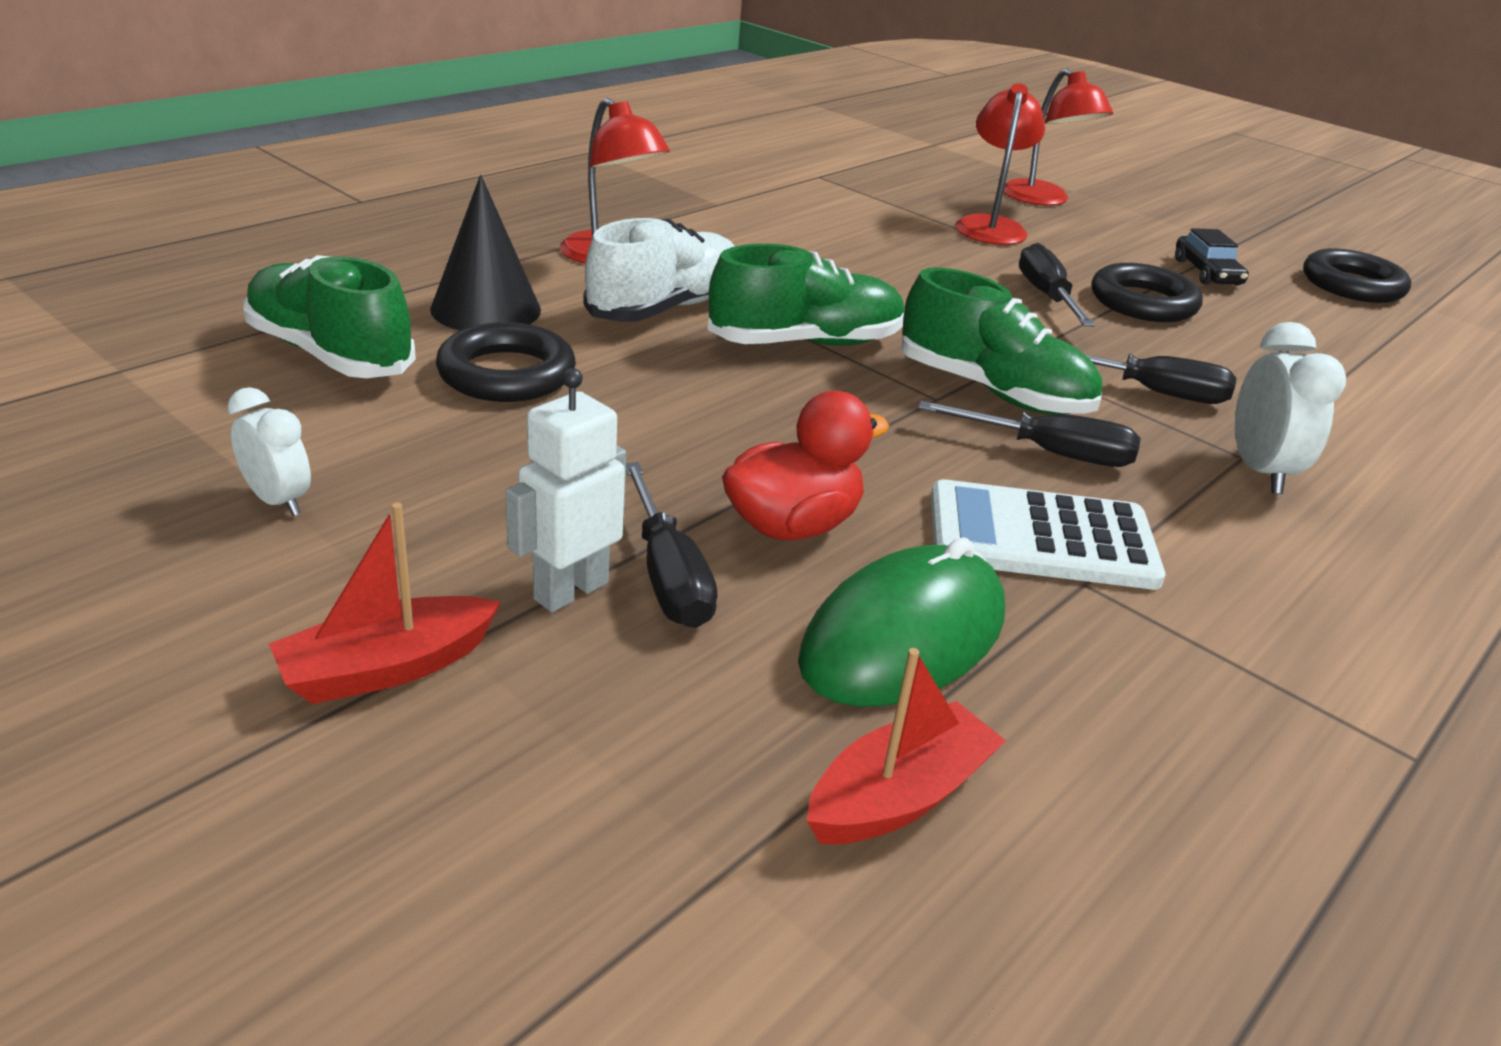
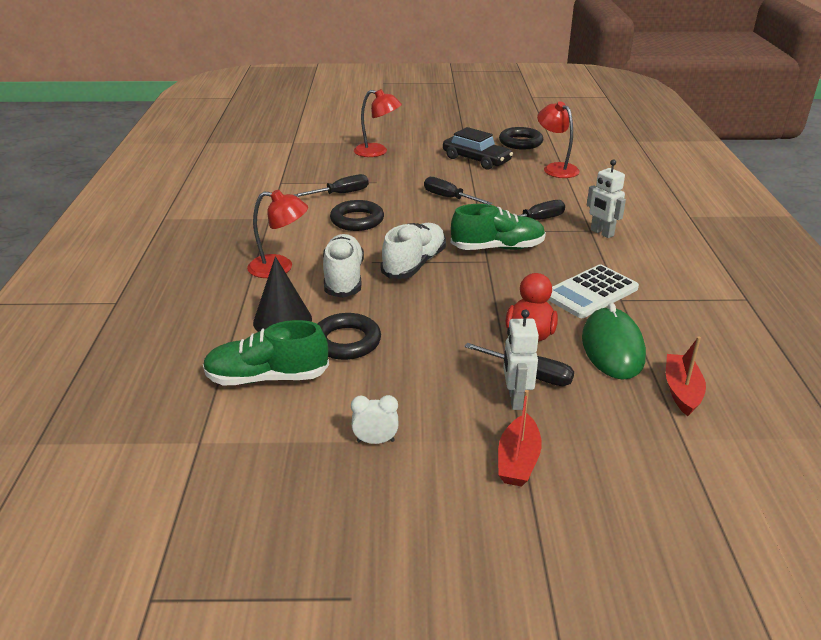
camera: 40 degrees left, 0 degrees up
(805, 343) = (414, 264): green shoe -> white shoe
(990, 226) = (381, 175): red lamp -> red lamp (556, 168)
(1050, 453) = (547, 261): black screwdriver -> black screwdriver (341, 194)
(1143, 303) = (479, 184): black ring -> black ring (357, 220)
(1206, 272) = (476, 160): black car -> black car, size x1.63
(1259, 471) = (601, 233): white clock -> white robot

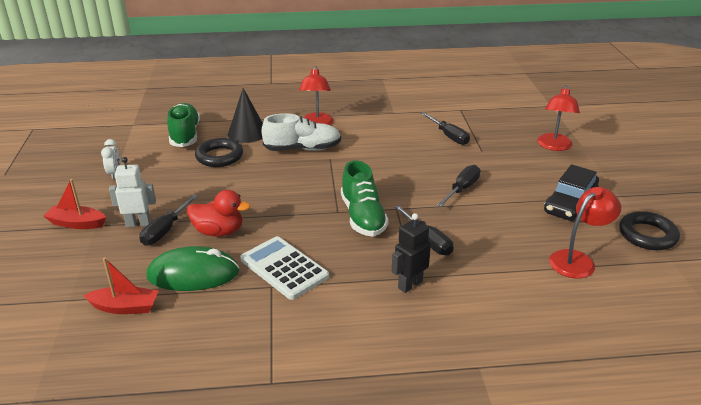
camera: 85 degrees right, 0 degrees up
(357, 220) = (400, 147): black ring -> none
(414, 264) = (327, 176): white shoe -> none
(601, 233) = (410, 284): white robot -> black robot

